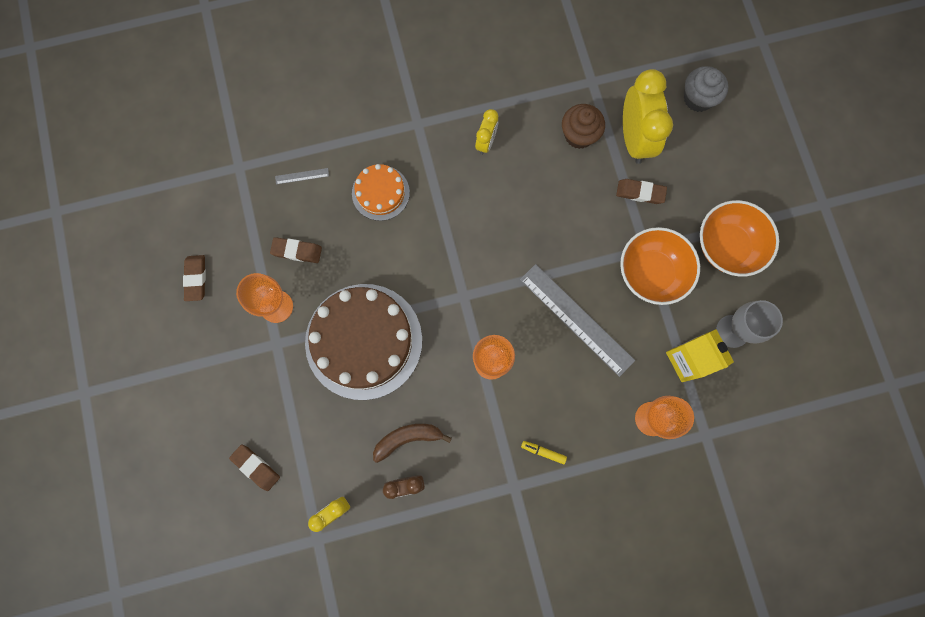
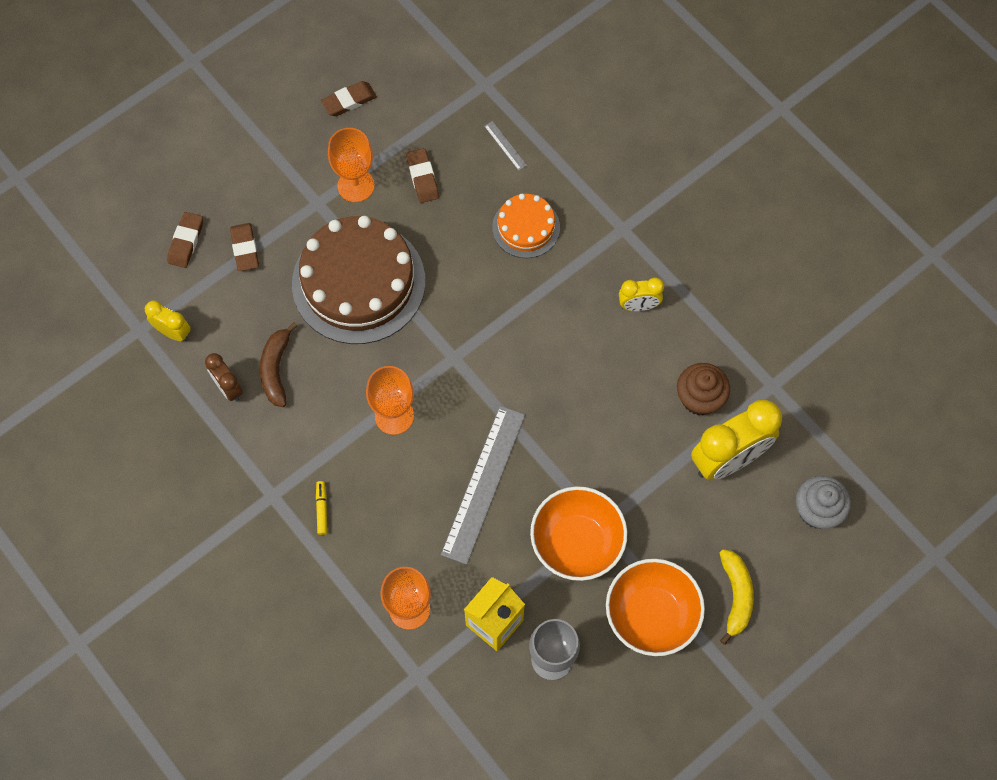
camera: 65 degrees right, 10 degrees down
(408, 439) = (276, 369): brown banana -> brown banana turned 135 degrees counterclockwise
(640, 192) = (666, 492): brown eraser -> brown eraser (245, 249)
(737, 182) = (735, 596): none -> yellow banana

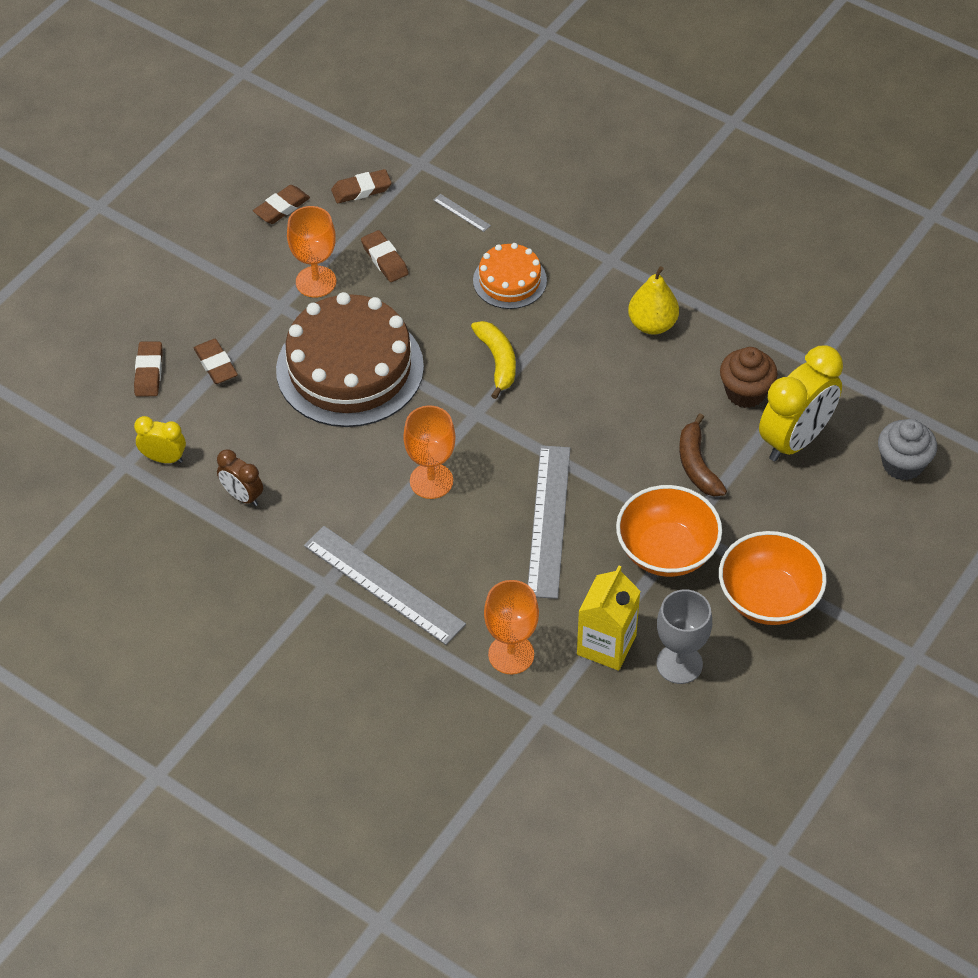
camera: 15 degrees left, 15 degrees down
(276, 369) = (288, 467): brown banana -> brown banana (697, 465)
(322, 509) = (383, 585): yellow marker -> grey ruler
(424, 99) = (361, 190): none -> brown eraser
(638, 306) = (652, 324): yellow clock -> yellow pear
(735, 596) = (849, 560): yellow banana -> yellow banana (497, 361)

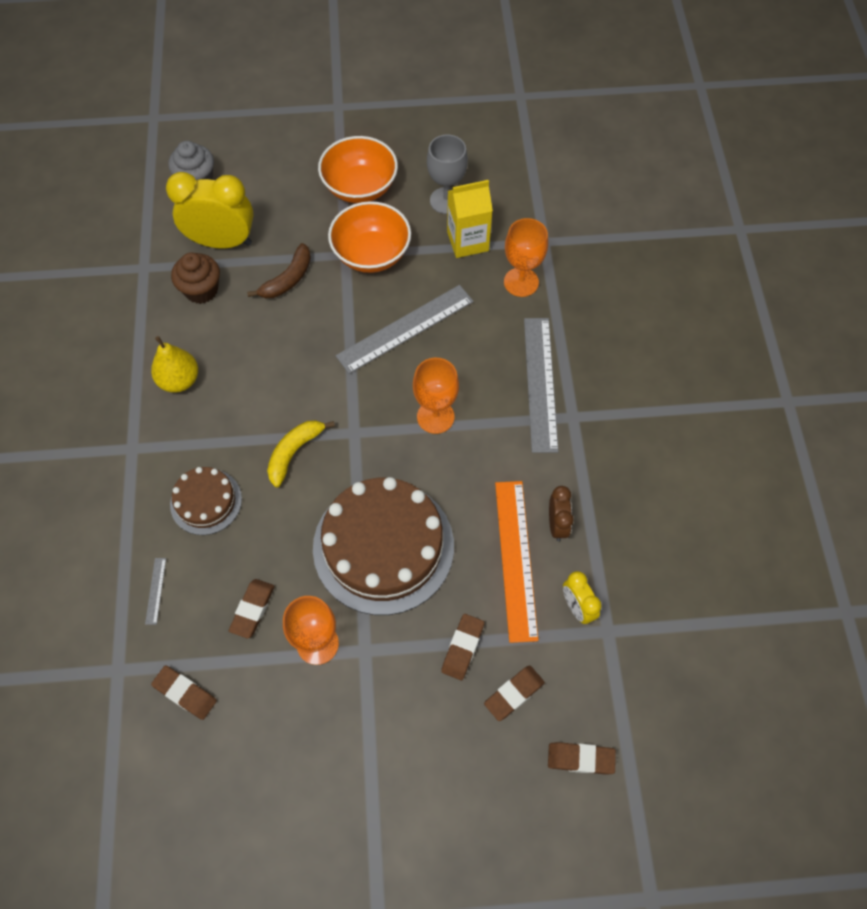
camera: 130 degrees left, 10 degrees up
(245, 447) = (516, 559): none -> orange ruler
(282, 208) = (255, 744): brown eraser -> brown eraser (580, 759)
(509, 280) = (206, 501): orange cake -> brown cake

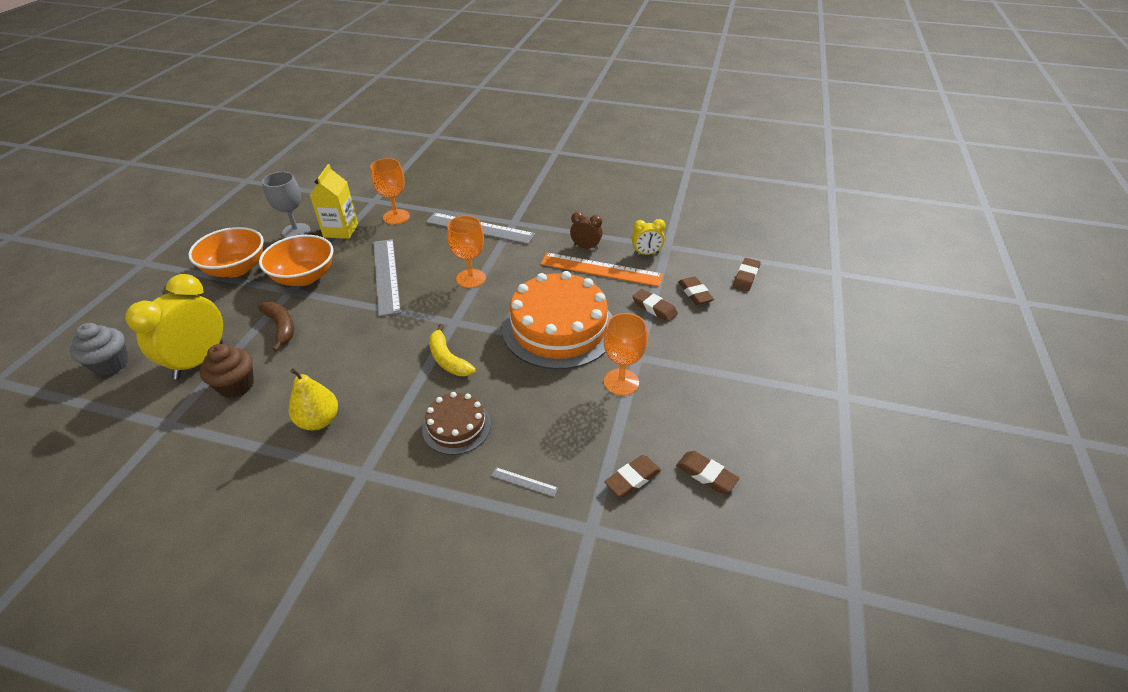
camera: 70 degrees left, 20 degrees down
(252, 609) = (574, 415): brown eraser -> brown eraser (706, 474)
(383, 546) = (559, 328): brown cake -> orange cake

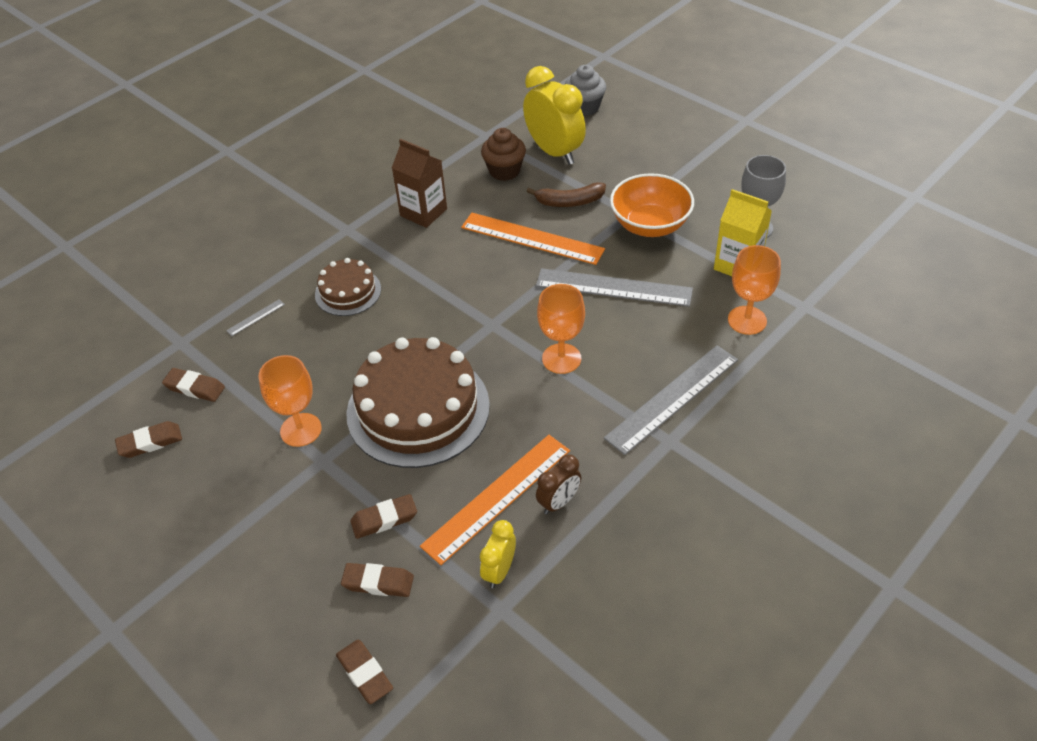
camera: 120 degrees right, 5 degrees up
(236, 269) = (696, 179): orange bowl -> none
(319, 421) = (423, 212): yellow pear -> brown carton
(340, 334) = (532, 238): none -> orange ruler
(448, 359) = (437, 306): yellow banana -> none
(559, 328) = (418, 409): orange cake -> brown cake
(632, 479) = (195, 388): brown eraser -> brown eraser turned 60 degrees counterclockwise

